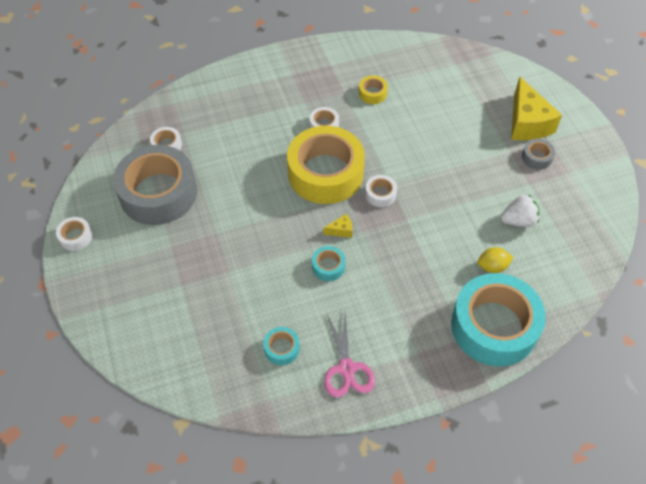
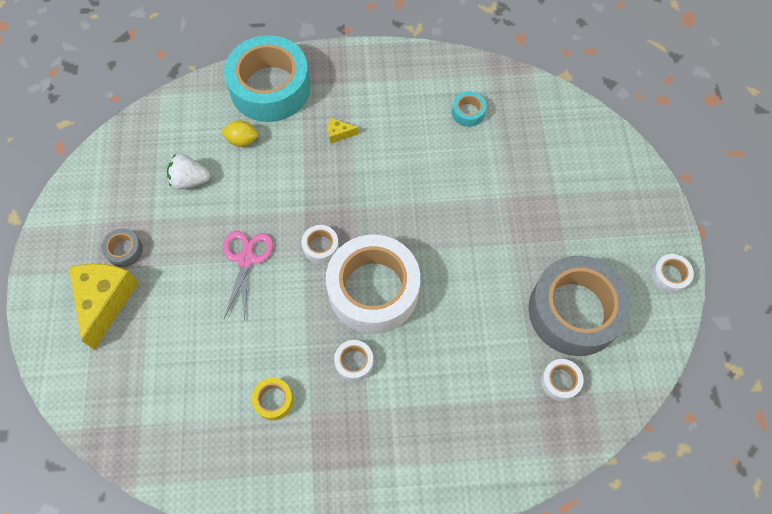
camera: 165 degrees left, 10 degrees up
(325, 173) = (373, 290): yellow tape -> white tape
(328, 266) = (403, 178): turquoise tape -> none
(341, 230) = (378, 214): yellow cheese -> yellow cheese (339, 134)
(347, 368) = (414, 83): pink scissors -> pink scissors (246, 259)

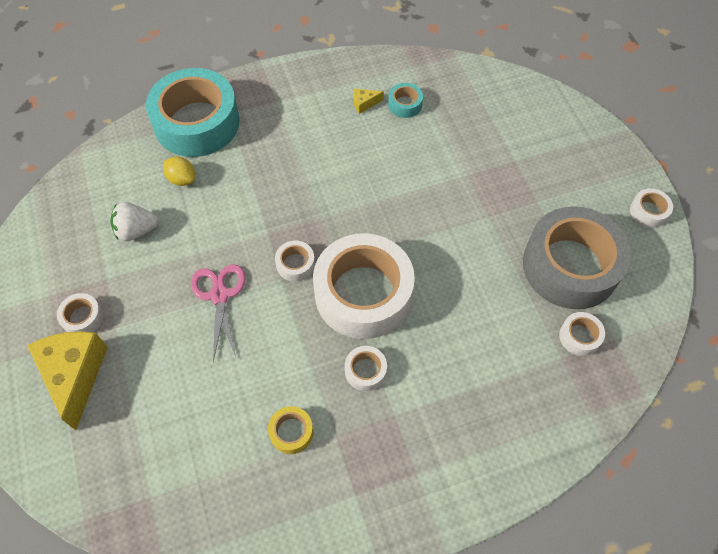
camera: 15 degrees left, 5 degrees down
(124, 250) = (83, 318): grey tape -> white tape
(242, 140) = (182, 179): yellow lemon -> yellow lemon turned 45 degrees clockwise
(339, 134) = (281, 151): yellow cheese -> yellow cheese (364, 103)

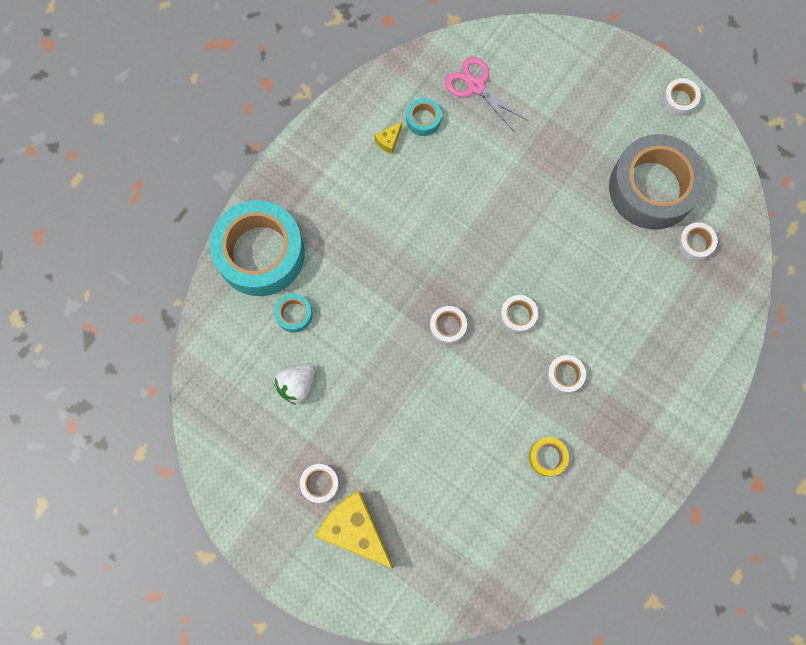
camera: 35 degrees left, 15 degrees up
(182, 179) = (294, 314): yellow lemon -> turquoise tape
(219, 295) = (410, 392): pink scissors -> pink scissors (476, 86)
(363, 294) = (517, 316): white tape -> white tape, size x0.41

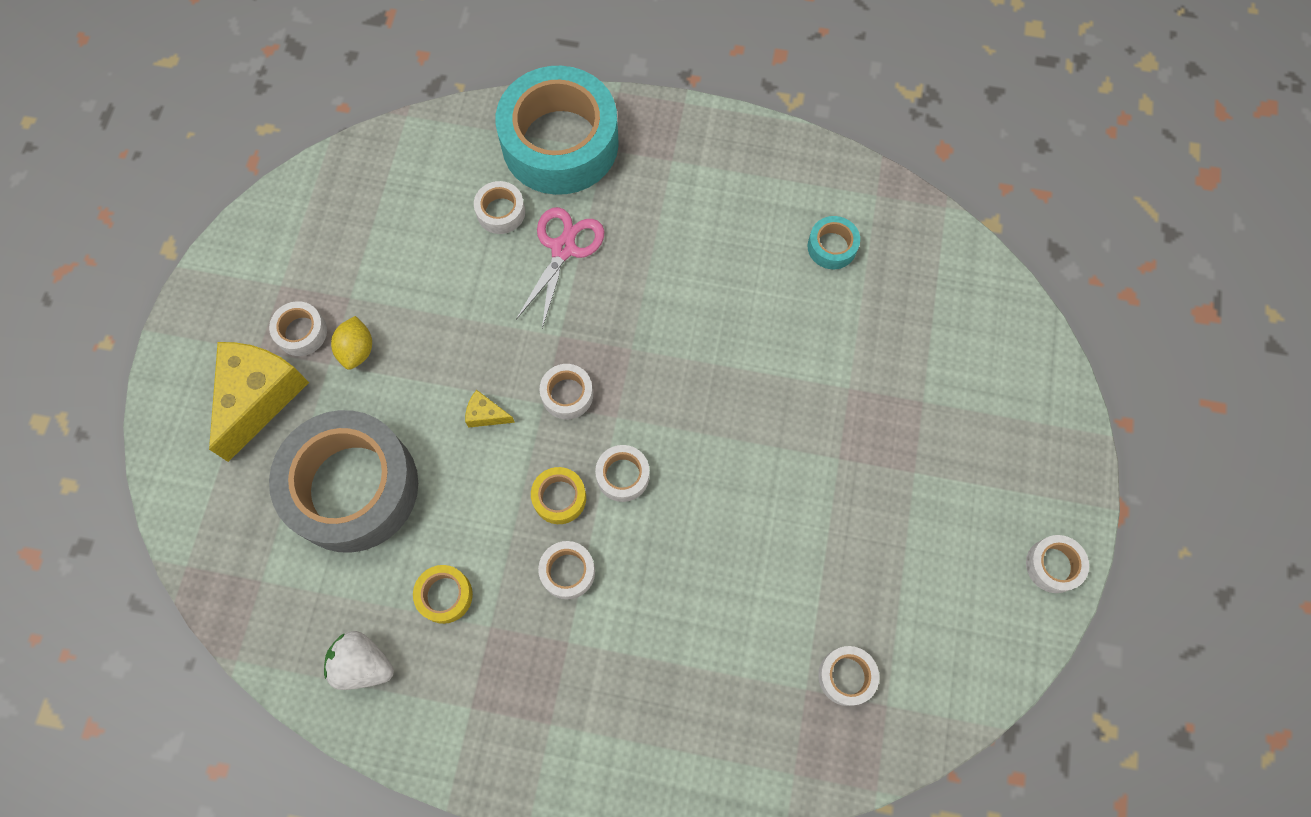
camera: 65 degrees right, 5 degrees down
(294, 314) = (501, 212): turquoise tape -> white tape
(297, 385) = (414, 253): white strawberry -> white strawberry (363, 664)
(351, 450) = (357, 350): none -> yellow lemon
(389, 141) = (780, 219): yellow cheese -> yellow cheese (486, 414)
(476, 86) = (915, 289): pink scissors -> pink scissors (563, 248)
(515, 360) = (559, 498): none -> yellow tape
(652, 188) = (897, 581): grey tape -> grey tape (352, 487)

